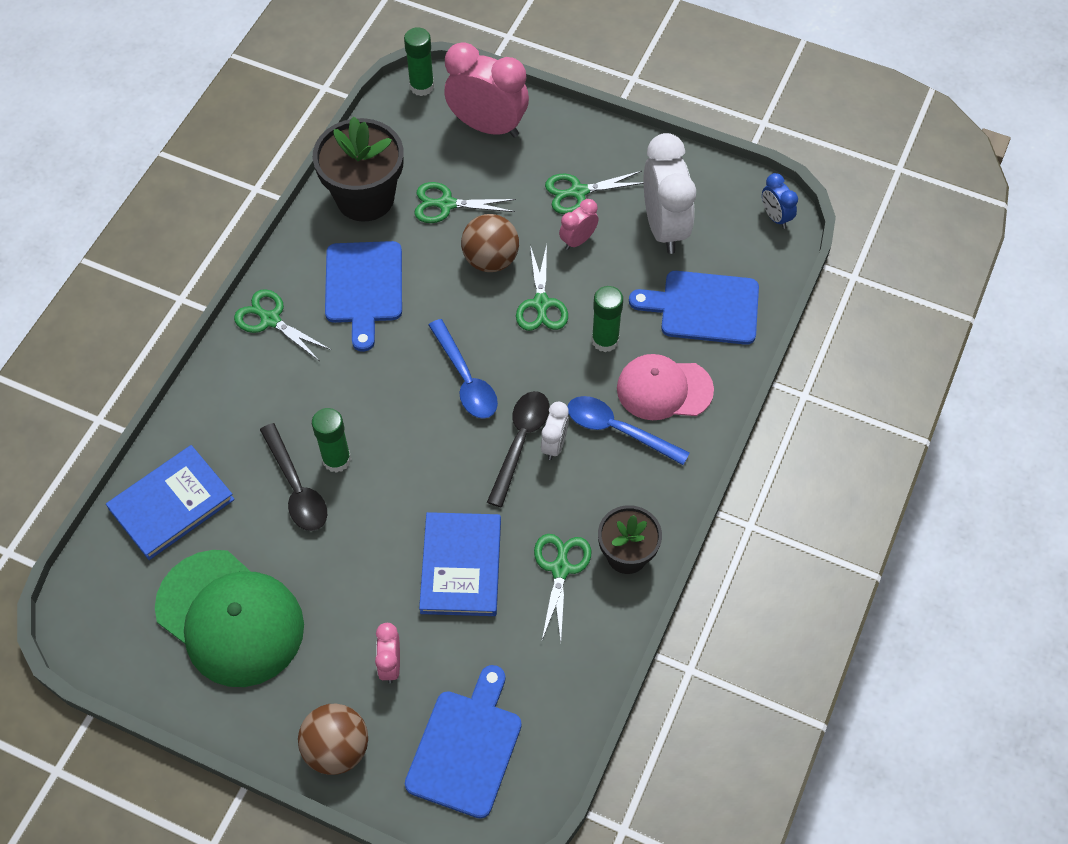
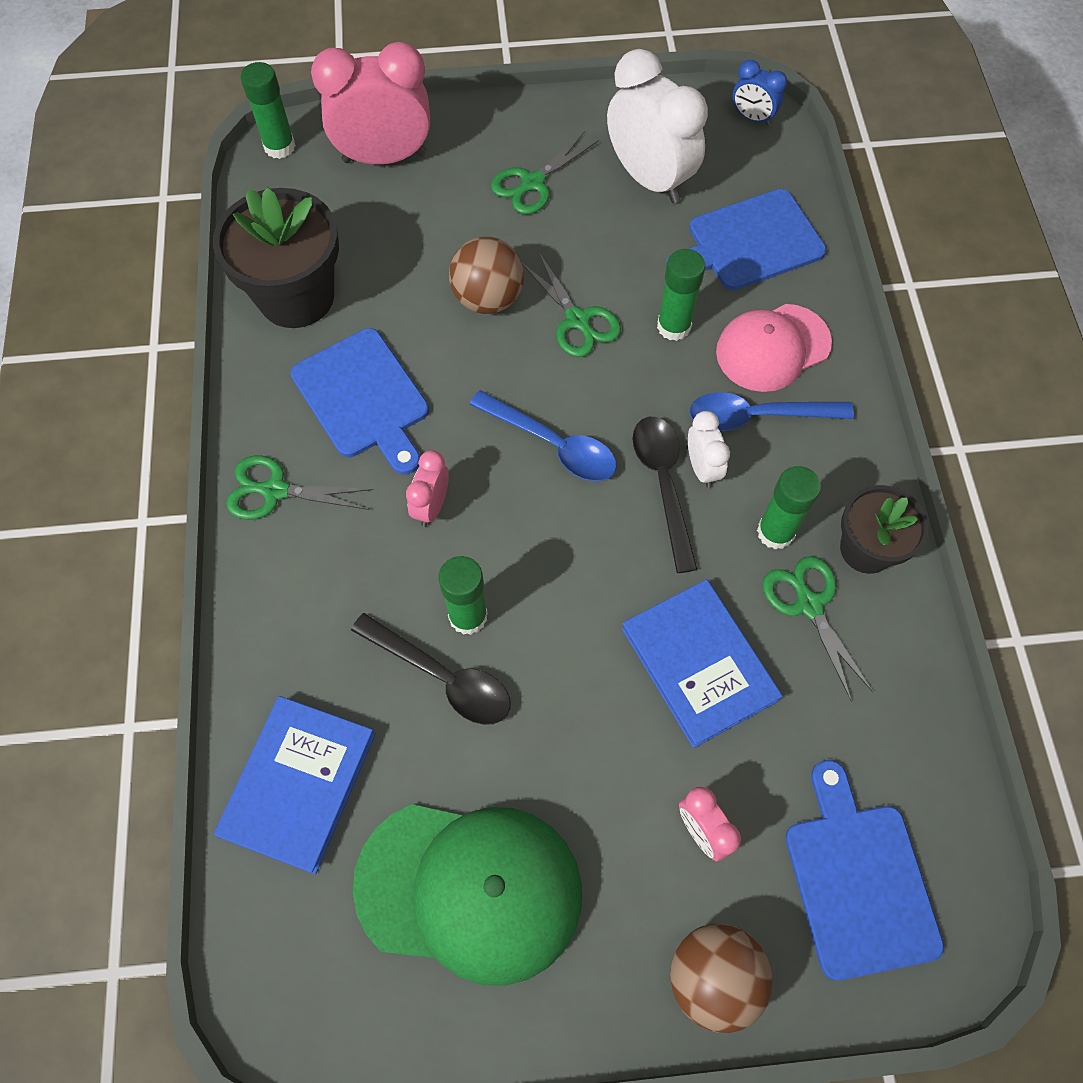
camera: 30 degrees left, 5 degrees up
(446, 204) = (395, 261): green scissors -> none
(573, 511) = (775, 532): none -> green glue stick
(578, 240) = (569, 234): pink clock -> pink clock (431, 506)

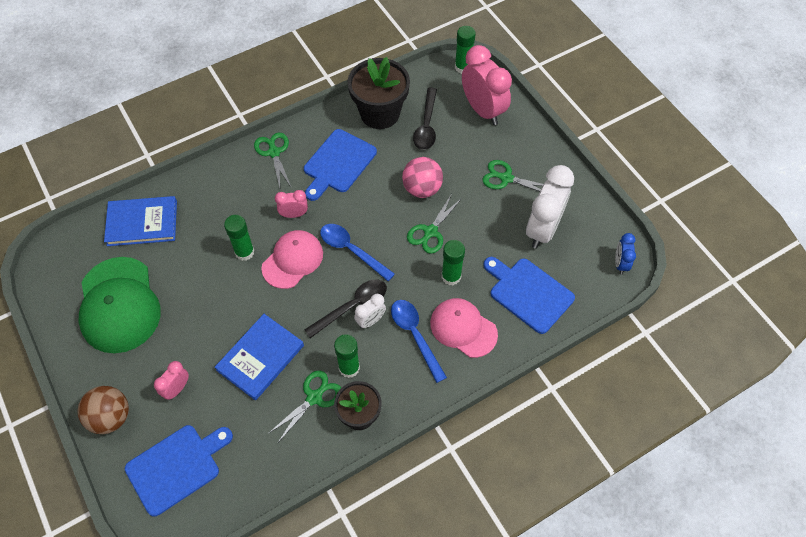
camera: 65 degrees right, 5 degrees down
(443, 677) = (211, 255): black spoon -> black spoon (426, 126)
(488, 299) = (422, 189): brown ball -> pink ball
(526, 542) = (292, 260): none -> pink cap
(553, 445) = (351, 250): blue spoon -> blue spoon turned 120 degrees clockwise

